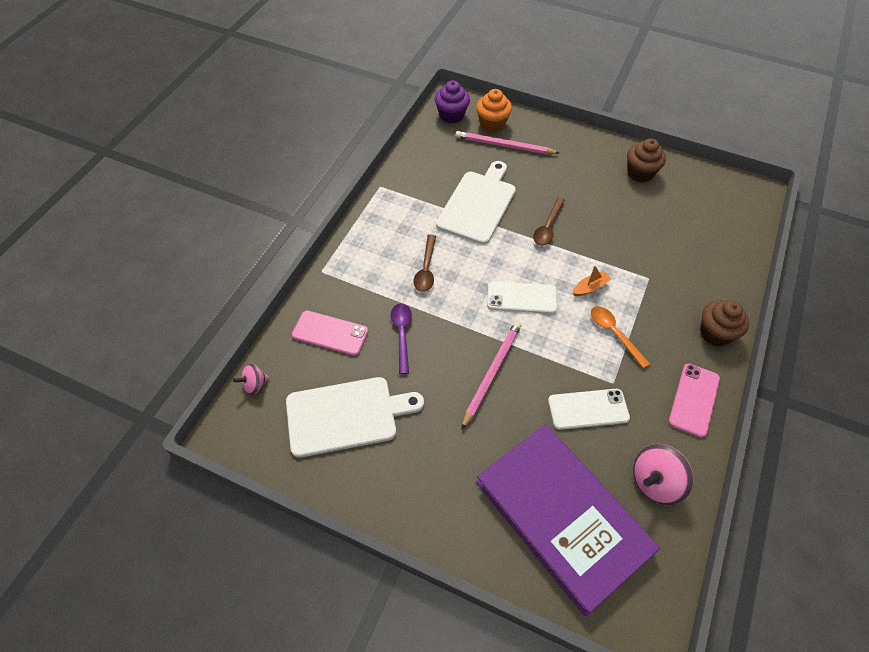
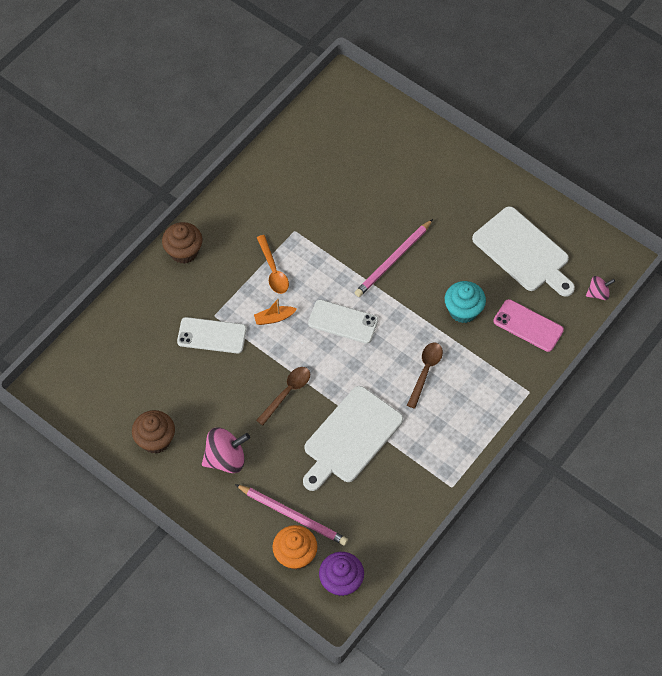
camera: 165 degrees left, 5 degrees up
(346, 416) = (523, 252): white cutting board -> white cutting board turned 135 degrees counterclockwise
(402, 334) = (463, 310): purple spoon -> turquoise cupcake
(562, 516) = (375, 150): purple book -> none
(588, 409) = (324, 215): white phone -> white phone (212, 335)
(655, 482) = (297, 156): pink spinning top -> pink spinning top (226, 458)
(694, 400) = (235, 204): pink phone -> none

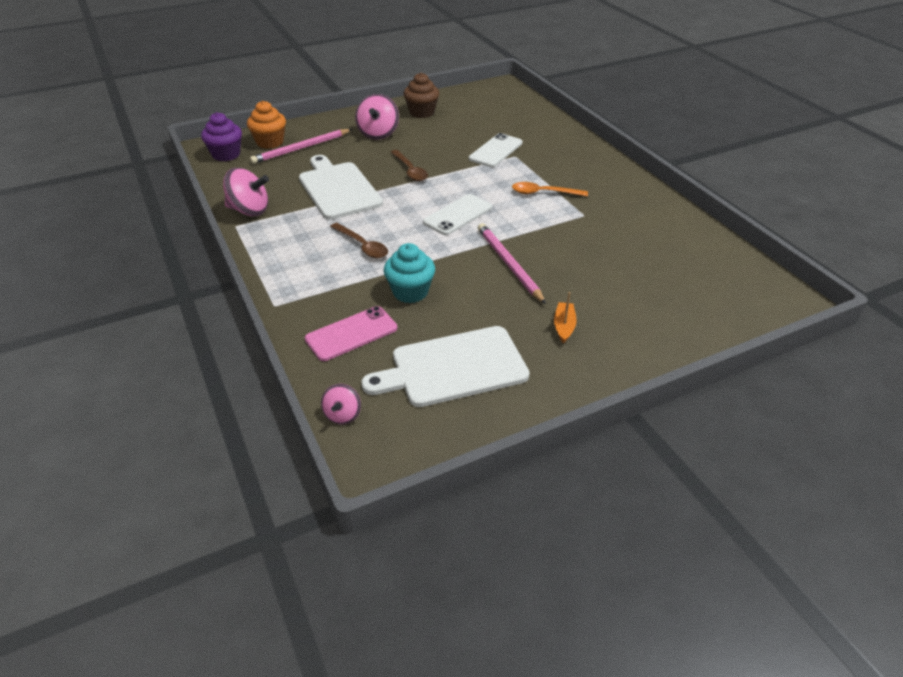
camera: 115 degrees right, 20 degrees down
(184, 252) = (592, 156): brown cupcake -> none
(274, 318) = (490, 182): orange boat -> orange boat (564, 326)
(424, 491) = (249, 210): none -> pink spinning top

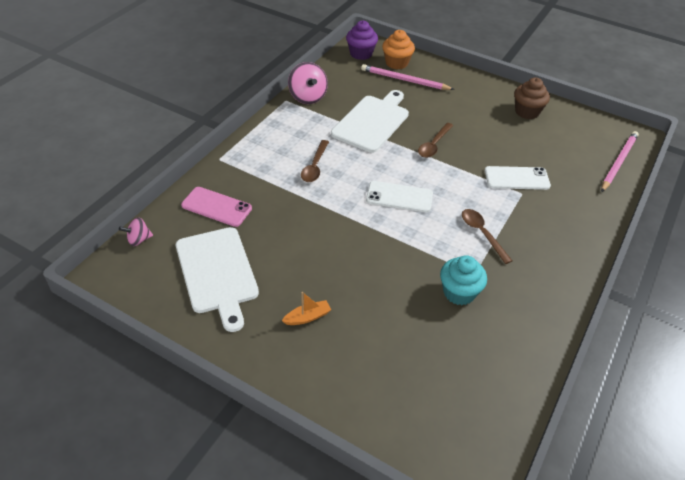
camera: 55 degrees right, 5 degrees up
(378, 134) = (467, 105): pink spinning top -> none
(410, 292) = (282, 214): turquoise cupcake -> turquoise cupcake (459, 292)
(453, 367) = (217, 273): white cutting board -> white cutting board turned 150 degrees counterclockwise
(509, 264) = (360, 253): pink pencil -> pink pencil (618, 162)
(543, 193) = (482, 234): orange spoon -> brown spoon

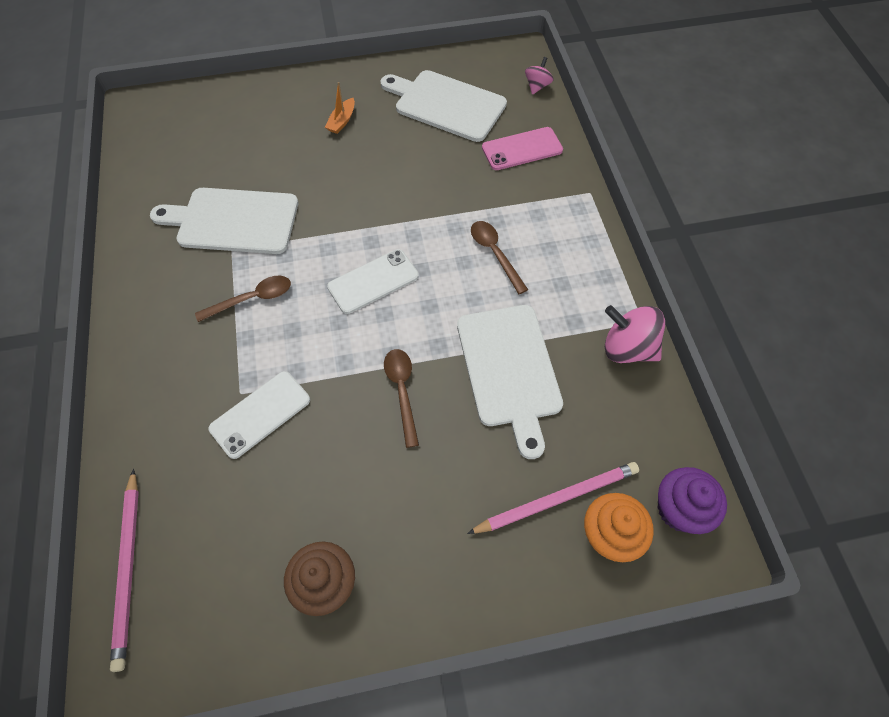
camera: 140 degrees right, 15 degrees up
(459, 292) = (233, 221): turquoise cupcake -> white cutting board
(482, 234) = (252, 299): brown spoon -> brown spoon turned 45 degrees counterclockwise

